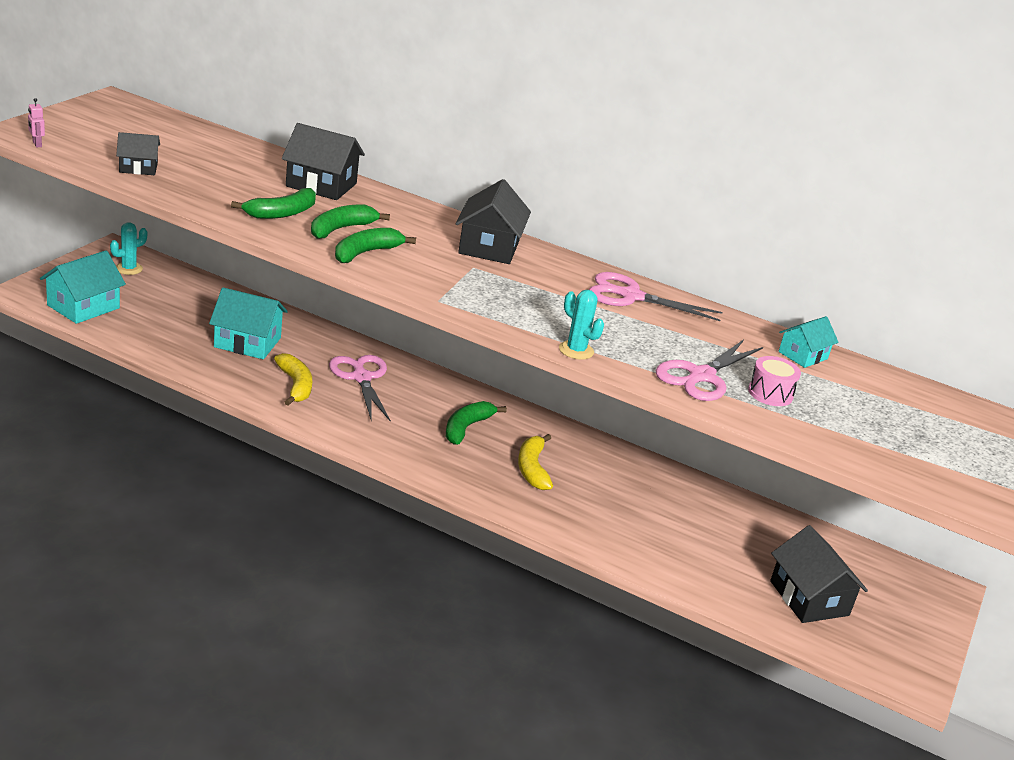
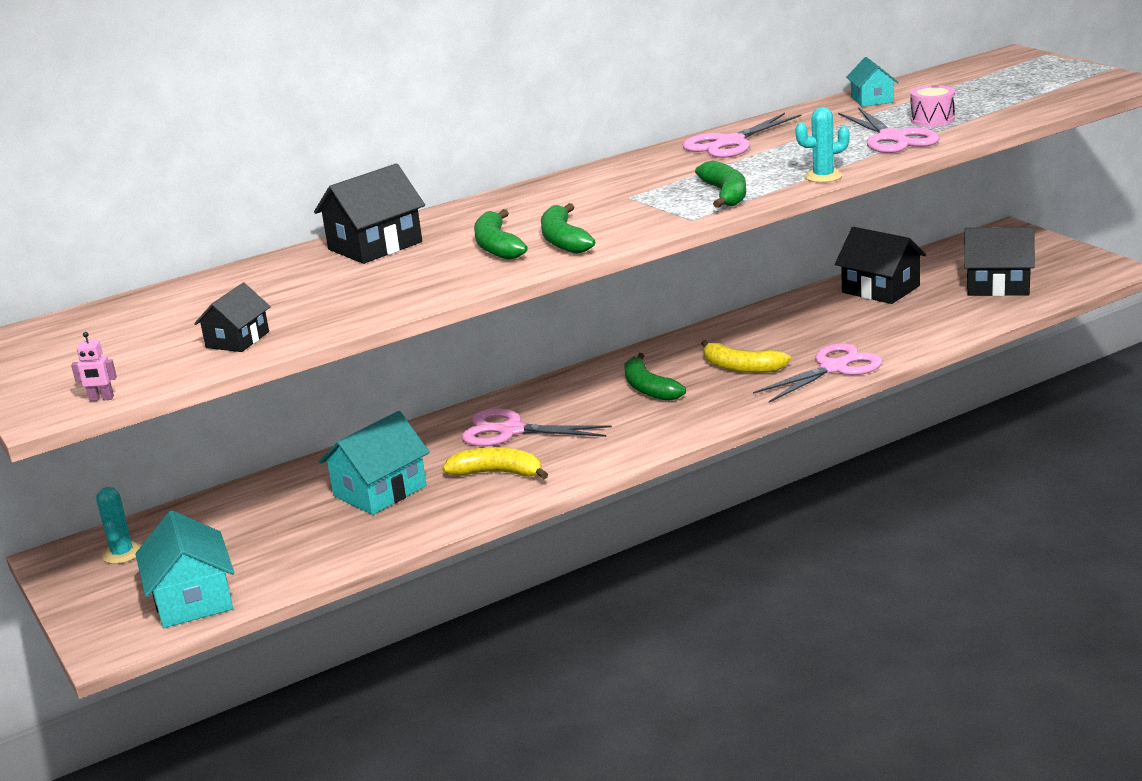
camera: 50 degrees left, 5 degrees down
(282, 213) = (433, 271): green banana -> green banana (725, 194)
(489, 247) = (588, 185): black house -> black house (880, 289)
(562, 520) = (833, 368): none -> pink scissors

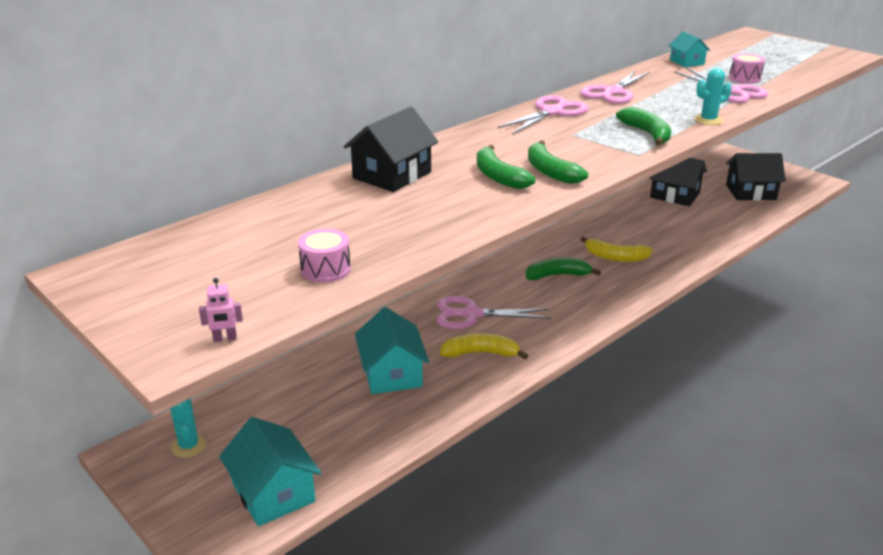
camera: 15 degrees left, 5 degrees up
(237, 340) = (325, 269): black house -> pink drum
(380, 491) = (392, 373): turquoise house -> turquoise house turned 45 degrees counterclockwise
(648, 388) = (557, 275): green banana -> green banana turned 120 degrees clockwise
(833, 368) = (681, 257): pink scissors -> pink scissors (552, 112)

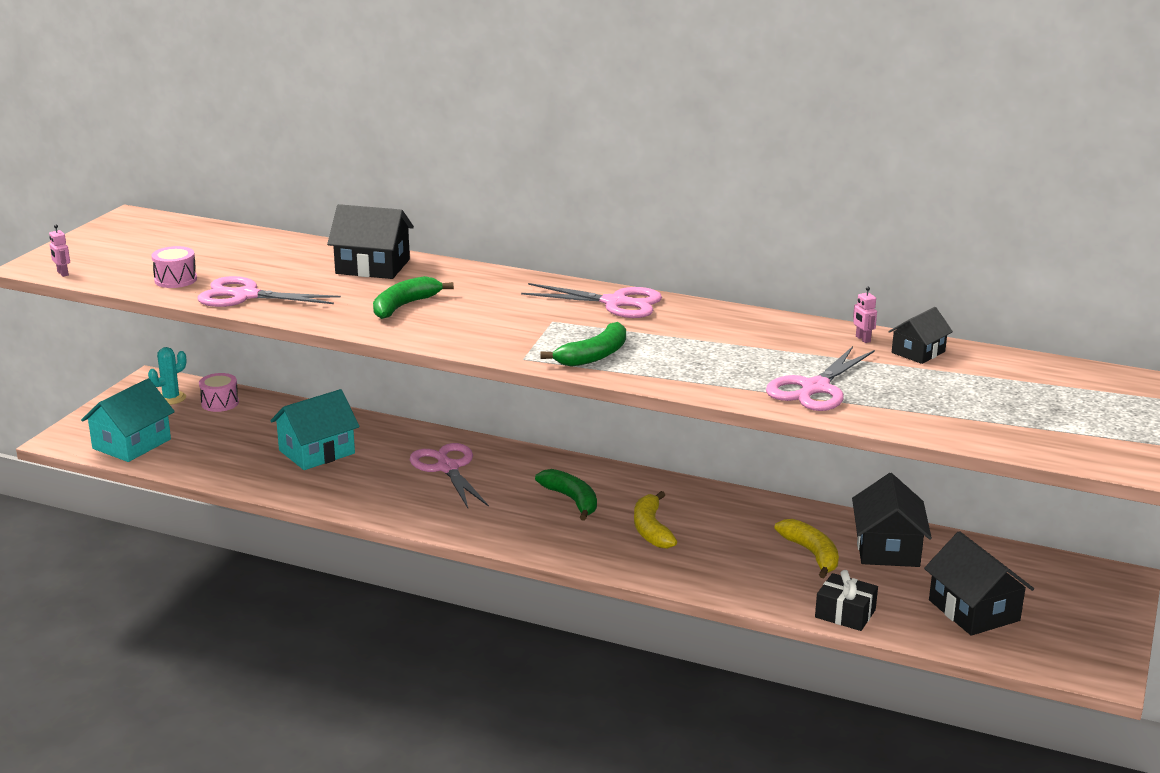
camera: 65 degrees right, 5 degrees down
(480, 353) = (378, 487): yellow banana -> yellow banana (811, 554)
(550, 172) = (436, 325): green banana -> none
(613, 92) = (725, 323): pink scissors -> pink scissors (246, 296)
(660, 69) = (862, 339): none -> pink robot
(687, 62) = (918, 352): turquoise house -> black house
(708, 120) = (678, 384): turquoise cactus -> none
(744, 78) = (891, 393): pink drum -> pink drum (220, 403)
(744, 225) = (845, 613): none -> black gift

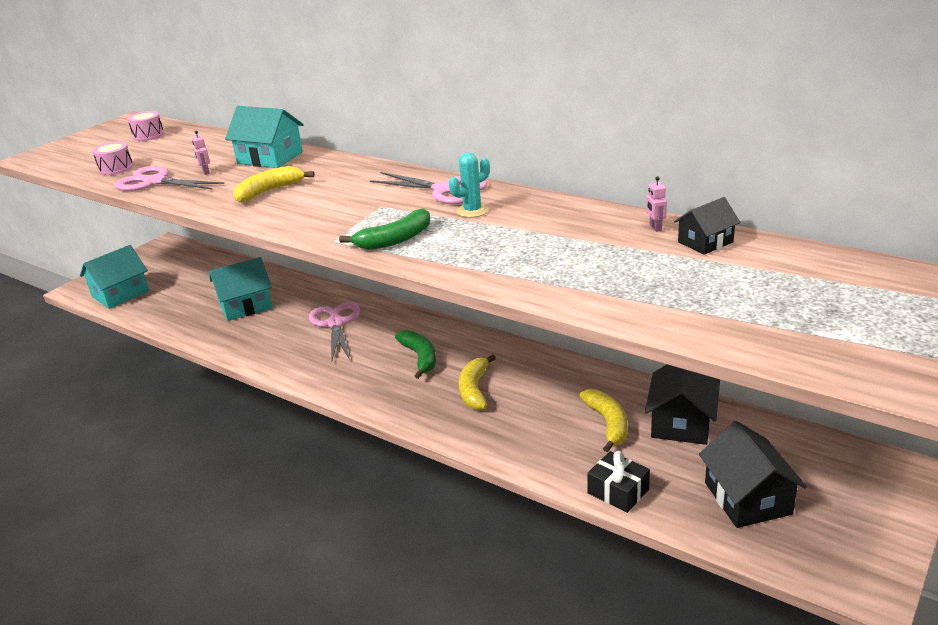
camera: 15 degrees right, 5 degrees up
(62, 273) = (42, 163): pink robot -> pink robot (206, 172)
(171, 398) = (169, 258): turquoise cactus -> turquoise cactus (472, 211)
(220, 403) = (200, 263): pink drum -> pink drum (148, 135)
(372, 266) = (270, 158): black house -> turquoise house
(404, 306) = (269, 191): green banana -> yellow banana
(815, 388) = (584, 278): pink scissors -> none

